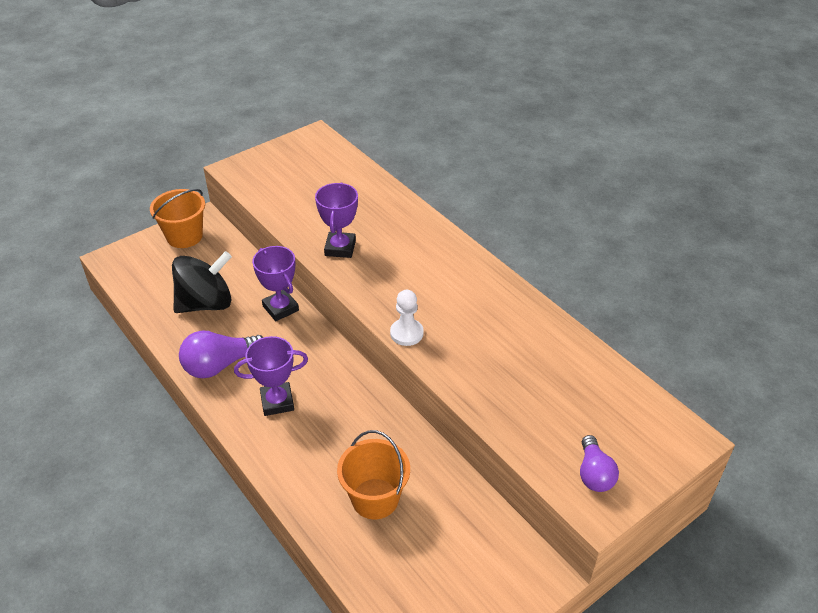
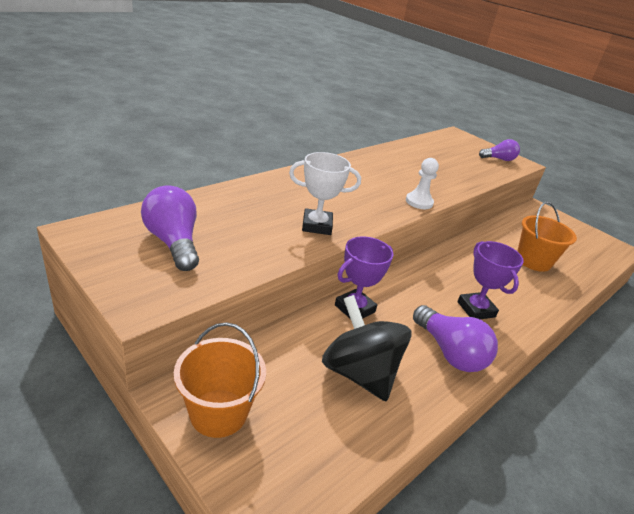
camera: 100 degrees left, 10 degrees down
(305, 174) = (173, 242): none -> purple light bulb
(340, 248) = (317, 225): purple trophy -> white trophy

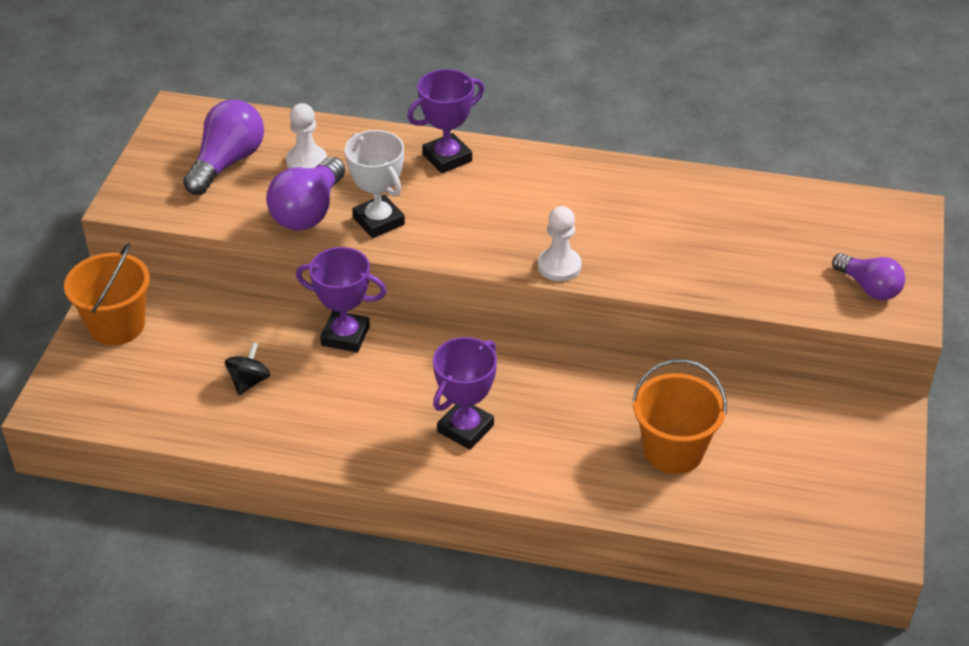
camera: 60 degrees right, 10 degrees up
(223, 218) = (306, 162): none -> white pawn
(288, 183) = (447, 158): none -> purple trophy
(359, 373) = (249, 381): black spinning top -> black spinning top, size x0.45
(450, 352) = (354, 433): purple light bulb -> purple light bulb (308, 211)

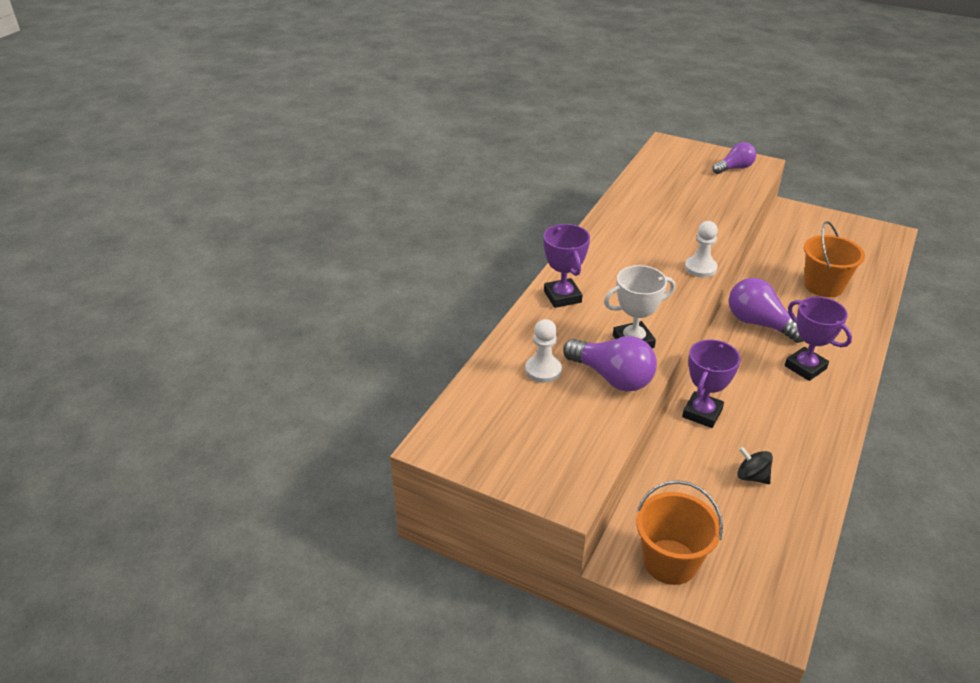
camera: 75 degrees left, 5 degrees down
(227, 162) = (528, 419): purple light bulb -> purple light bulb (759, 324)

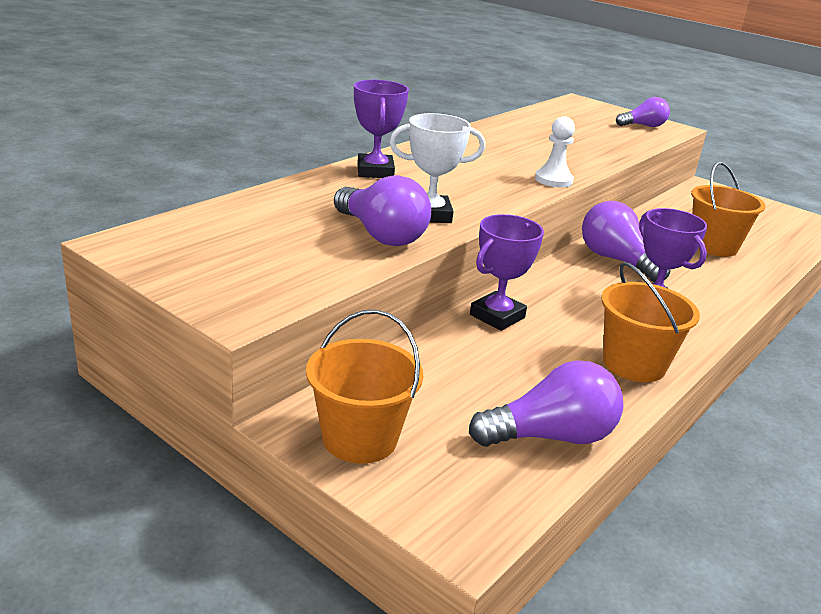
camera: 10 degrees right, 10 degrees down
(543, 370) = (303, 215): white pawn -> none
(752, 476) = (525, 382): black spinning top -> none
(791, 522) = (551, 436): none -> purple light bulb
(816, 436) = (634, 364): none -> orange bucket

